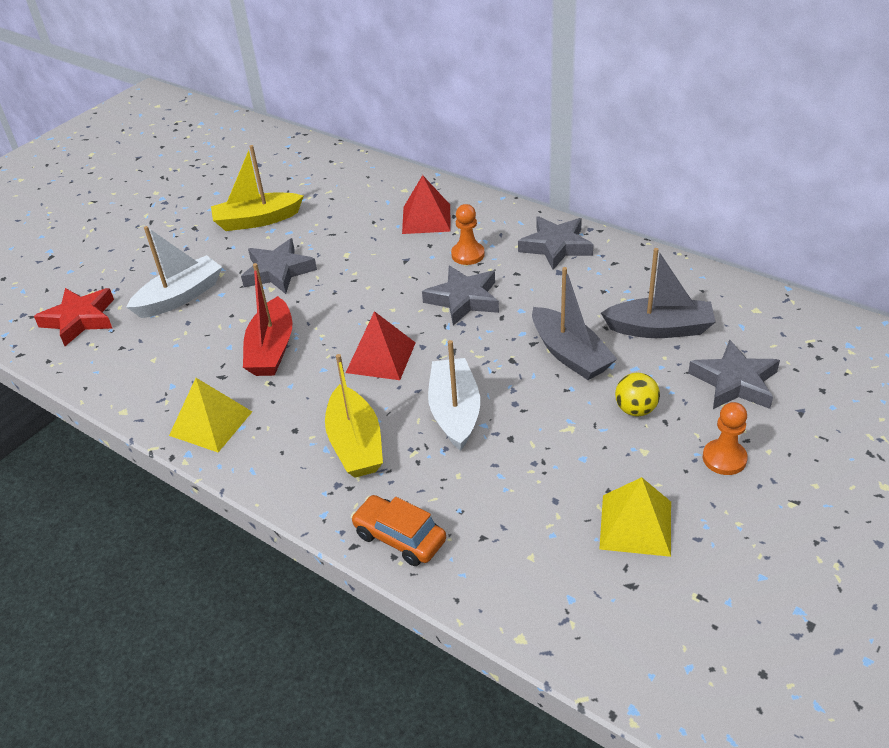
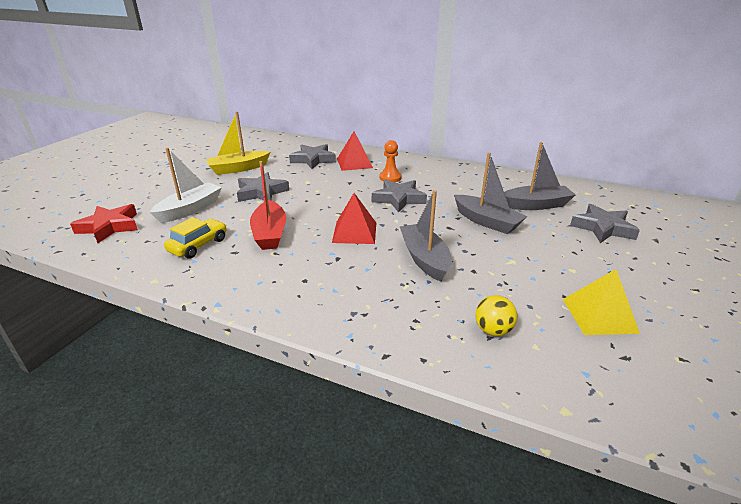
camera: 15 degrees left, 10 degrees down
(181, 361) = (198, 245): none -> yellow car
(211, 423) = (233, 282): yellow pyramid -> none
(355, 444) = (357, 285): yellow boat -> none
(399, 538) = (422, 345): orange car -> none
(455, 412) = (424, 259): white boat -> grey boat
(556, 246) = (445, 171): grey star -> grey star (313, 160)
(635, 409) = (550, 247): yellow ball -> yellow ball (493, 330)
(724, 458) = (629, 269): orange pawn -> none

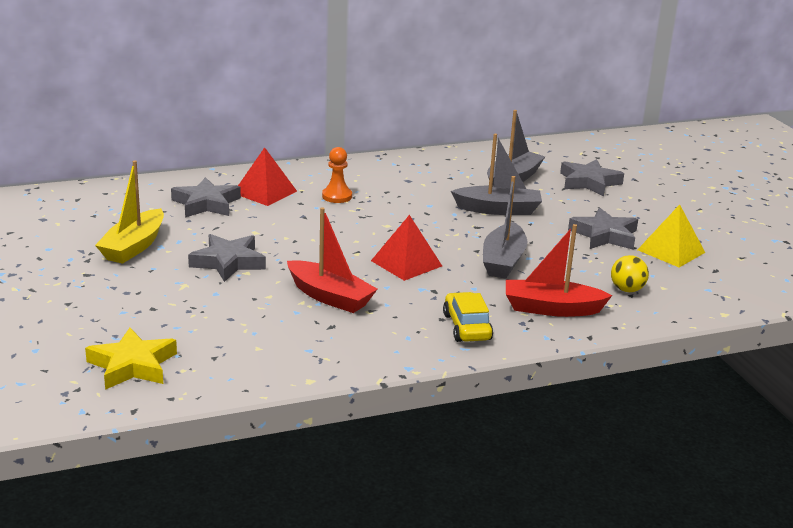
camera: 45 degrees left, 5 degrees down
(109, 227) = (132, 365): red star -> yellow star
(190, 209) = (186, 311): white boat -> none
(198, 245) = (281, 336): yellow car -> yellow car (466, 327)
(396, 313) = (551, 308): none -> red boat
(399, 199) = (387, 216): grey star -> grey star (604, 235)
(424, 259) = (503, 261): grey boat -> grey boat turned 105 degrees counterclockwise

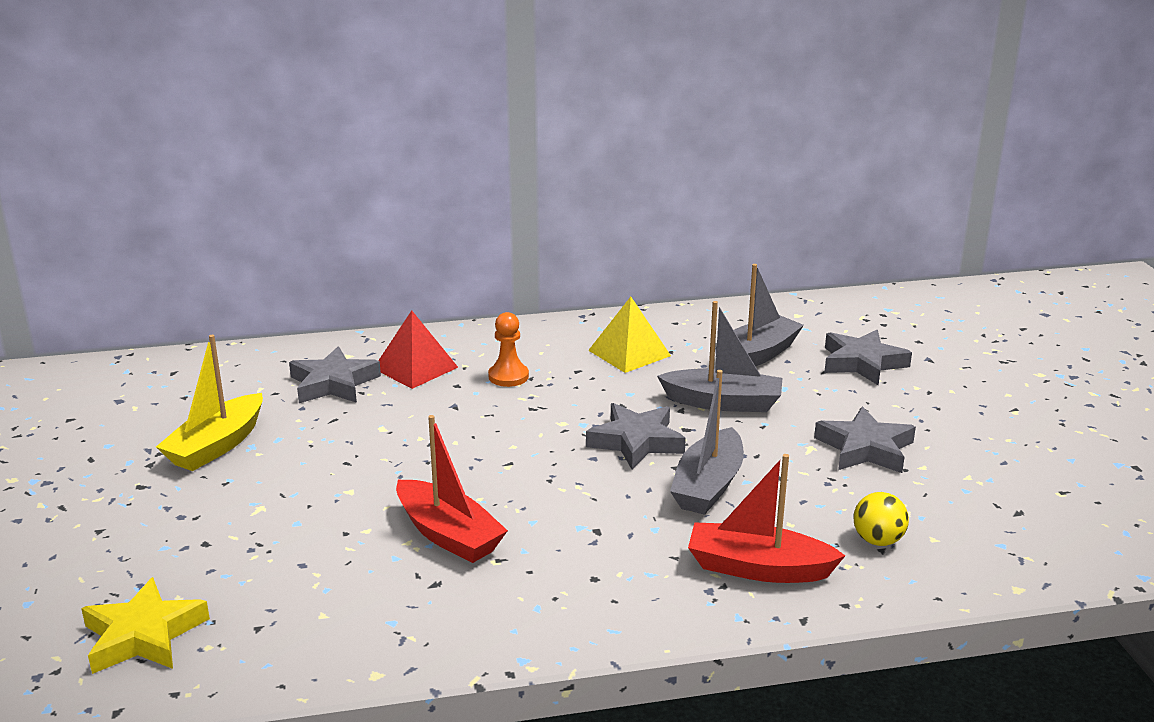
camera: 10 degrees right, 0 degrees up
(228, 262) = (330, 474): grey star -> grey star (636, 442)
(406, 263) = (571, 484): red pyramid -> none
(466, 327) = (626, 594): yellow car -> none
(671, 251) = (958, 477): yellow pyramid -> yellow pyramid (629, 353)

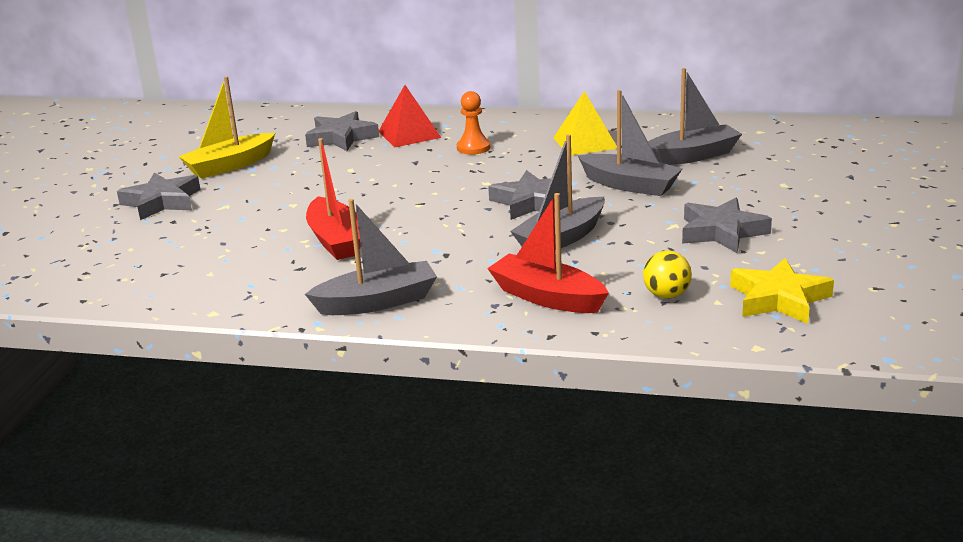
camera: 25 degrees right, 0 degrees up
(143, 635) = (91, 266): yellow star -> yellow star (779, 299)
(572, 615) = (377, 302): none -> grey boat
(862, 363) = (783, 172): grey star -> grey star (162, 202)

